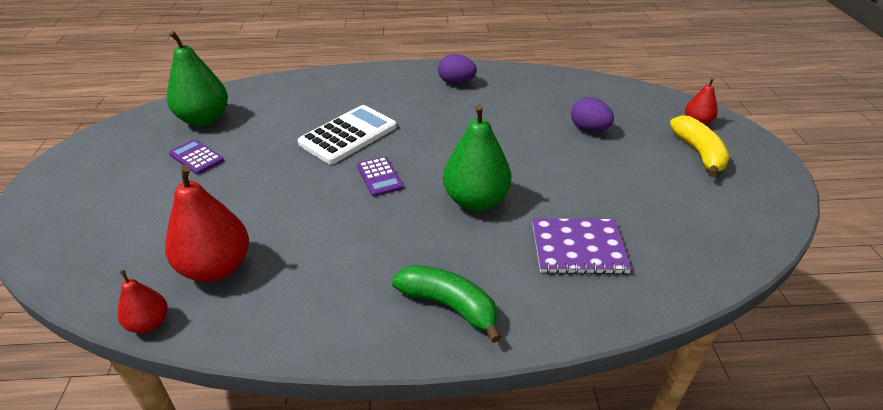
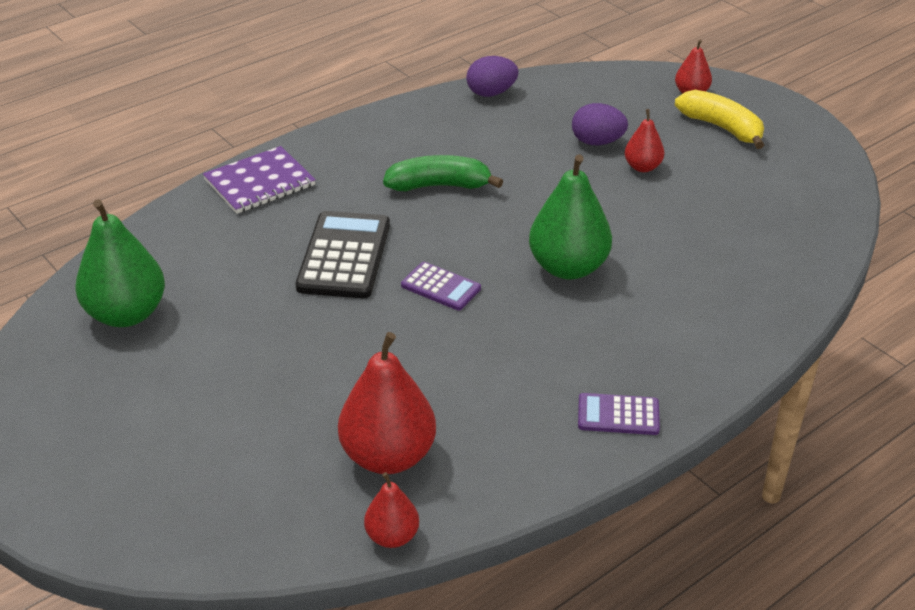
camera: 35 degrees left, 0 degrees up
(196, 157) = (189, 362): purple calculator -> purple calculator (618, 415)
(348, 135) = (344, 256): white calculator -> black calculator
(449, 306) = (652, 374): green banana -> green banana (439, 186)
(456, 82) = (393, 140): purple egg -> purple egg (491, 93)
(578, 248) = (707, 270): purple notebook -> purple notebook (259, 183)
(605, 157) = (642, 167): none -> red pear

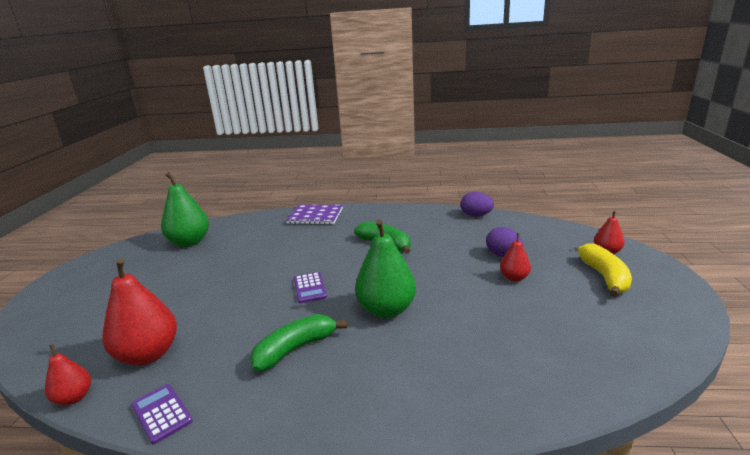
camera: 45 degrees right, 15 degrees down
(344, 256) = (295, 255): black calculator -> none
(541, 356) = (295, 349): none -> green banana
(618, 415) = (275, 413): purple calculator -> purple calculator (161, 413)

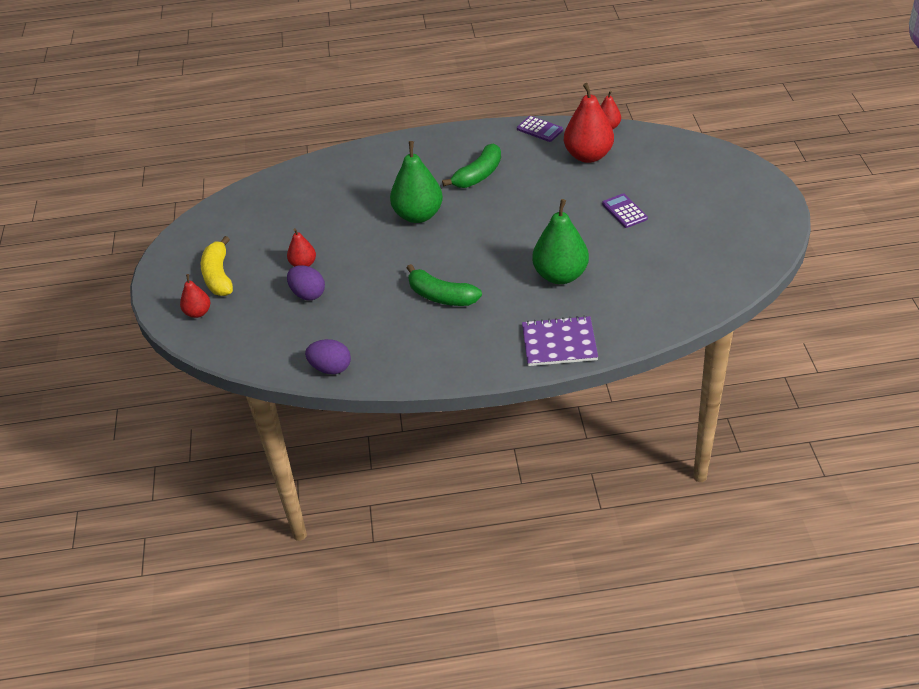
camera: 170 degrees right, 20 degrees up
(189, 242) = (691, 270): green pear -> green pear (560, 275)
(310, 288) = (498, 227): purple calculator -> purple calculator (624, 211)

